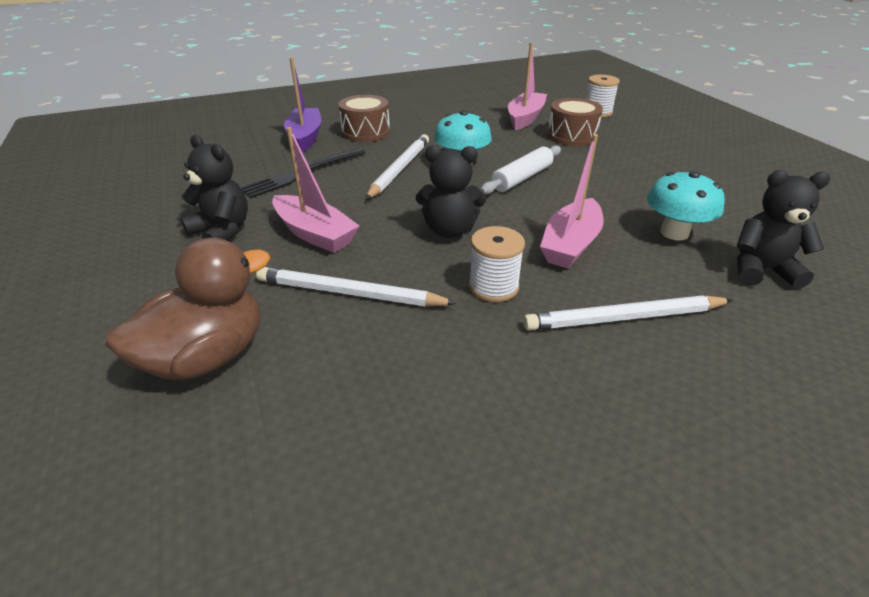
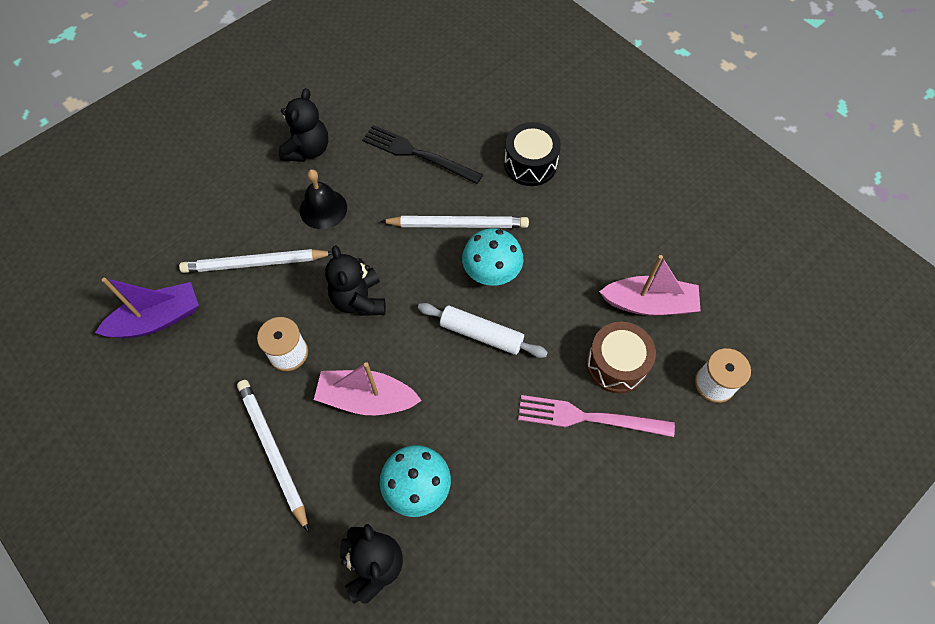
camera: 70 degrees right, 25 degrees up
(208, 356) = (176, 217): brown duck -> none
(305, 137) = (494, 121): purple boat -> purple boat (158, 319)
(315, 234) = (323, 209): pink boat -> black bell
(350, 293) = (255, 263): white pencil -> white pencil turned 90 degrees counterclockwise
(365, 132) = (530, 164): brown drum -> black drum
(615, 152) = (589, 417): none -> pink fork

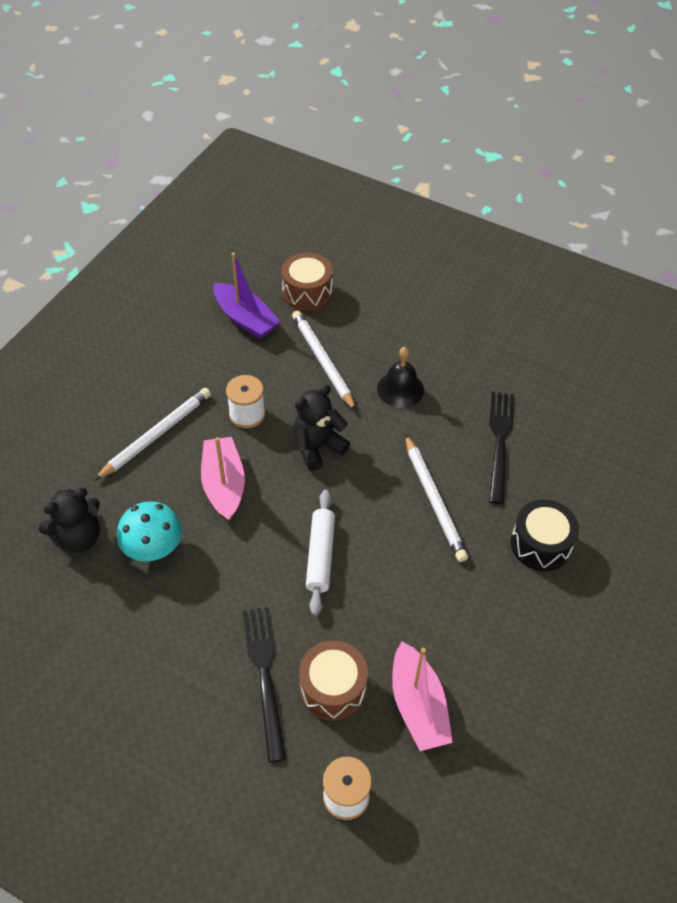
camera: 70 degrees right, 10 degrees down
(154, 250) = (307, 292): none -> brown drum
(308, 150) = (458, 356): black teddy bear -> none
(491, 272) = (392, 545): turquoise mushroom -> none
(589, 417) = (265, 675): pink fork -> black fork

